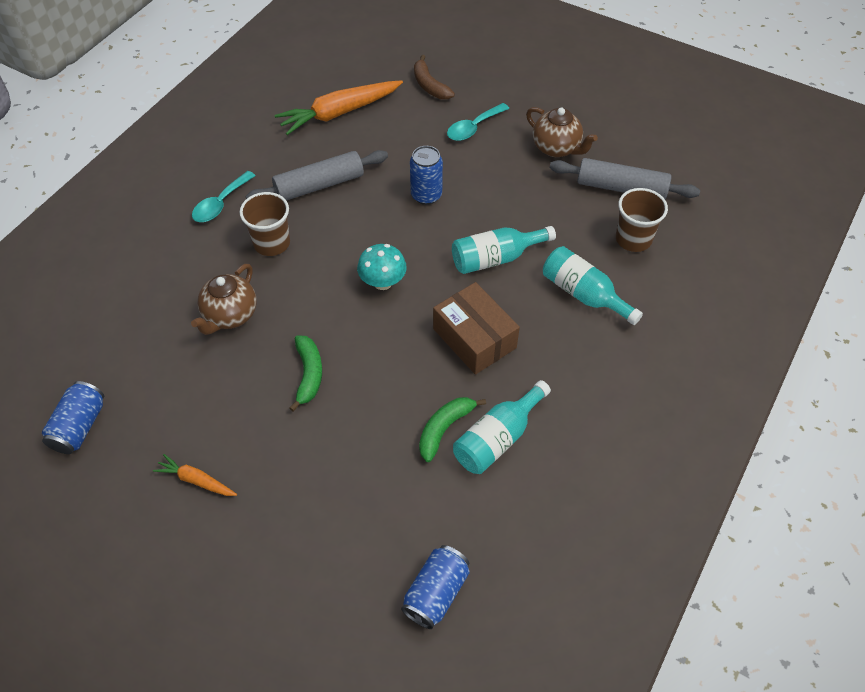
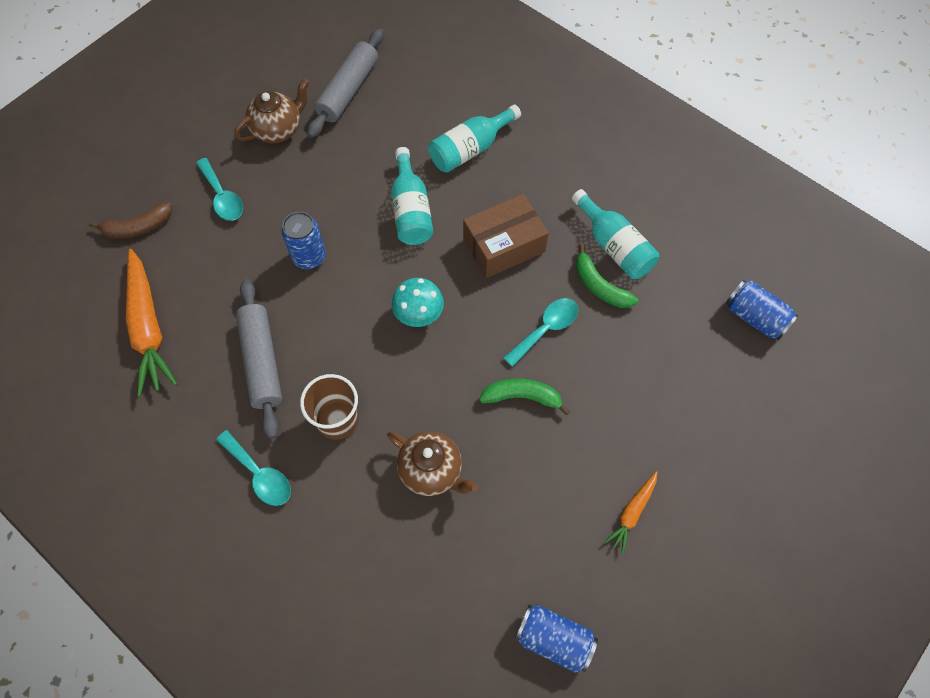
camera: 80 degrees left, 10 degrees up
(385, 386) = (546, 329): none -> turquoise spoon
(633, 239) = (414, 97): brown cup -> none

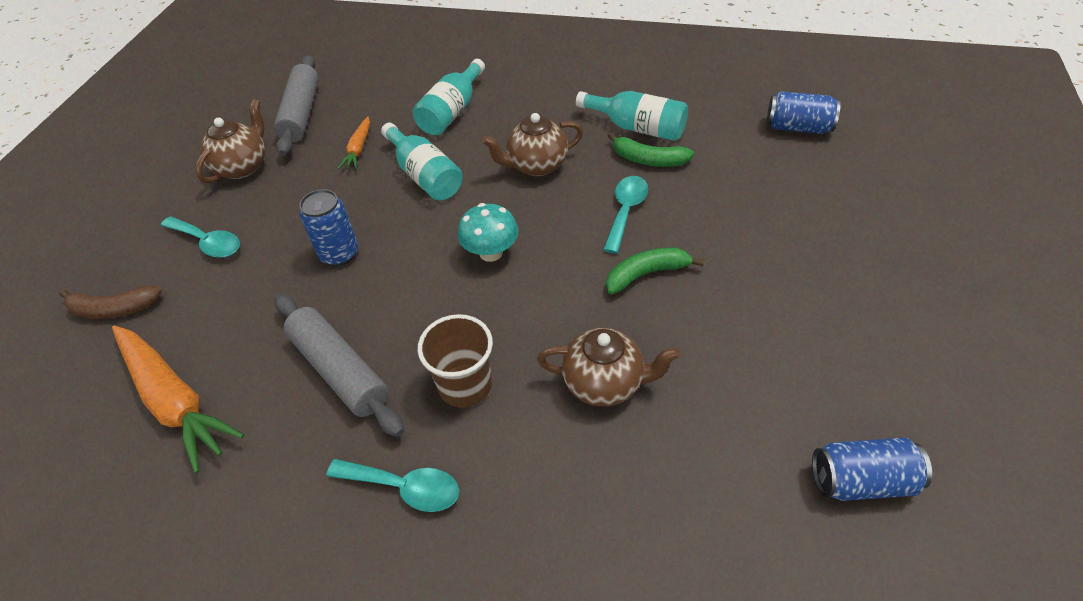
camera: 25 degrees left, 15 degrees down
(138, 227) = (114, 309): brown banana -> brown banana turned 45 degrees clockwise
(504, 245) = (536, 166): brown box -> brown teapot
(632, 513) = (831, 320): orange carrot -> orange carrot (358, 149)

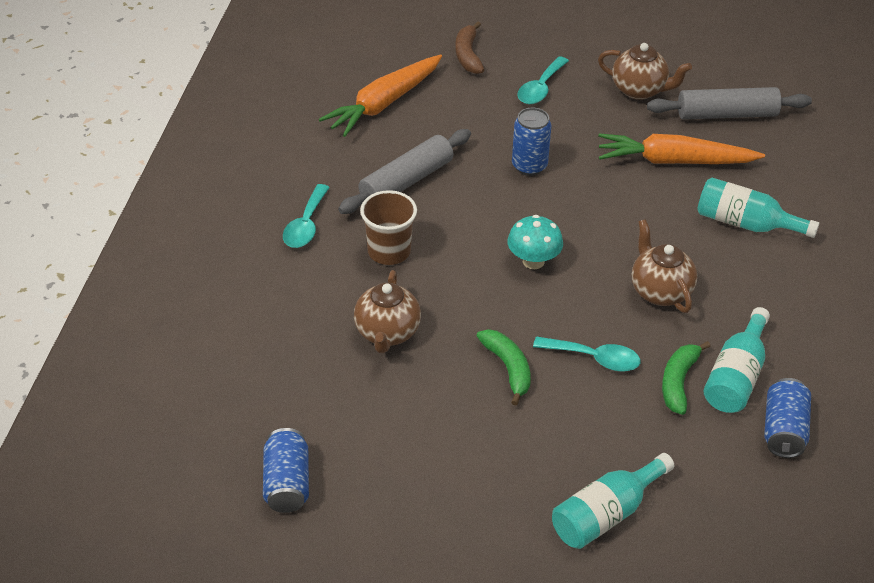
camera: 85 degrees right, 5 degrees down
(358, 149) = (674, 161): orange carrot -> orange carrot, size x1.98
(425, 175) = (637, 210): turquoise bottle -> turquoise bottle (606, 514)
(797, 127) = (756, 529): blue can -> blue can (784, 430)

